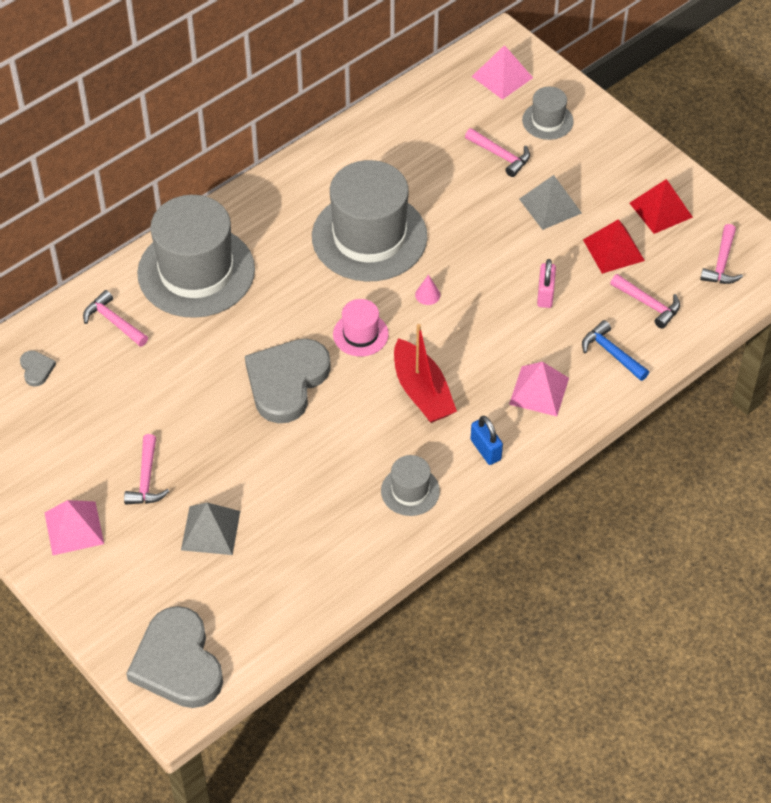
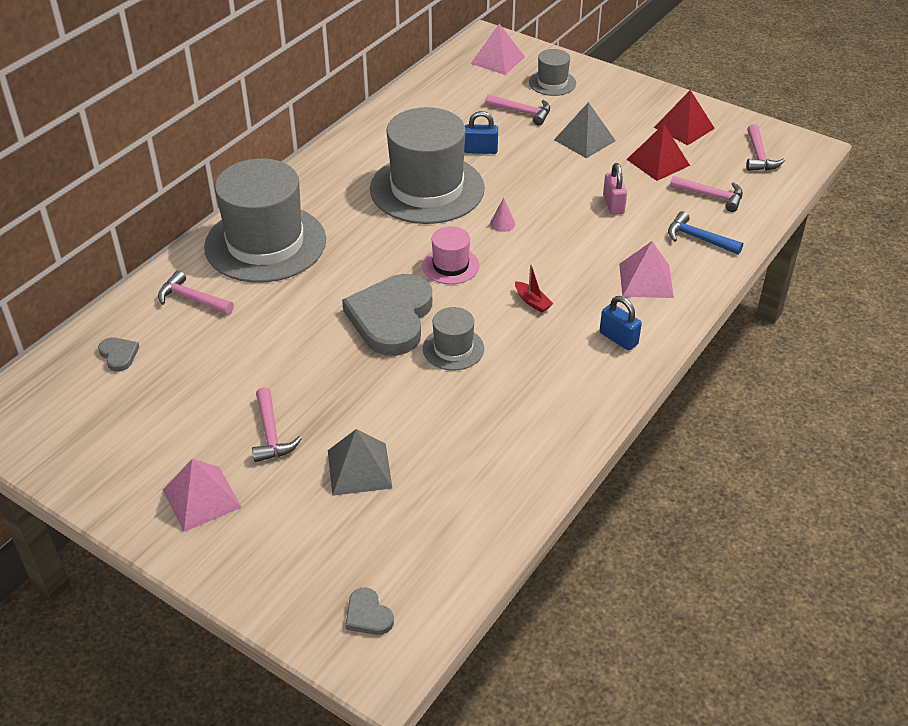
camera: 15 degrees left, 10 degrees down
(177, 662) = (368, 615): grey heart -> grey heart, size x0.42
(410, 491) = (559, 389): grey hat -> grey hat (453, 348)
(422, 392) = (532, 301): red boat -> red boat, size x0.45
(439, 198) = (480, 150): none -> blue padlock

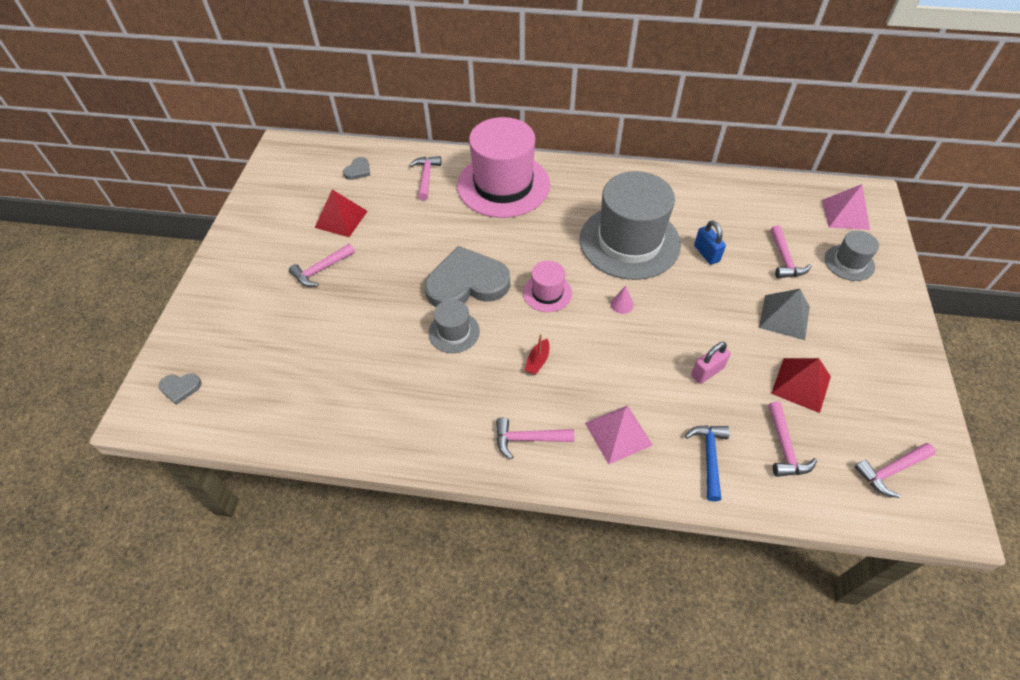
camera: 65 degrees right, 10 degrees up
(202, 498) = (253, 263): pink pyramid -> none
(265, 243) = (503, 185): grey hat -> pink hat
(359, 469) = (308, 329): grey pyramid -> none
(368, 615) = (180, 388): grey heart -> grey heart turned 120 degrees counterclockwise
(618, 338) = (528, 439): blue padlock -> pink hammer
(684, 128) = (877, 387): red pyramid -> red pyramid (341, 219)

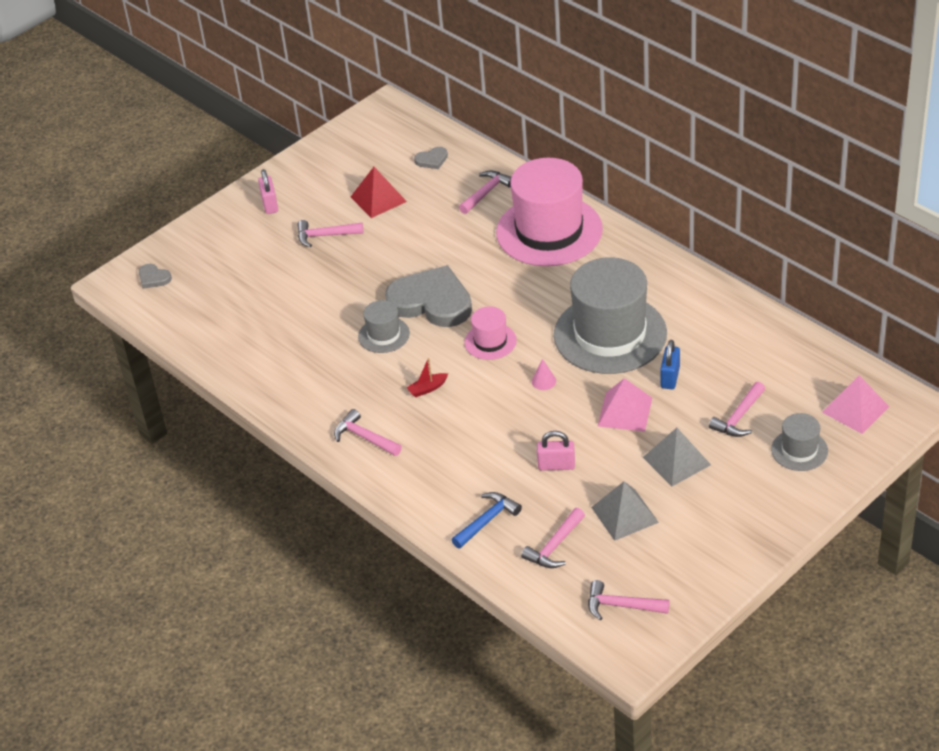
camera: 40 degrees right, 10 degrees down
(245, 265) = (270, 204): none -> pink padlock
(618, 434) = (435, 469): pink pyramid -> pink pyramid (625, 411)
(801, 384) = (625, 514): red pyramid -> grey pyramid

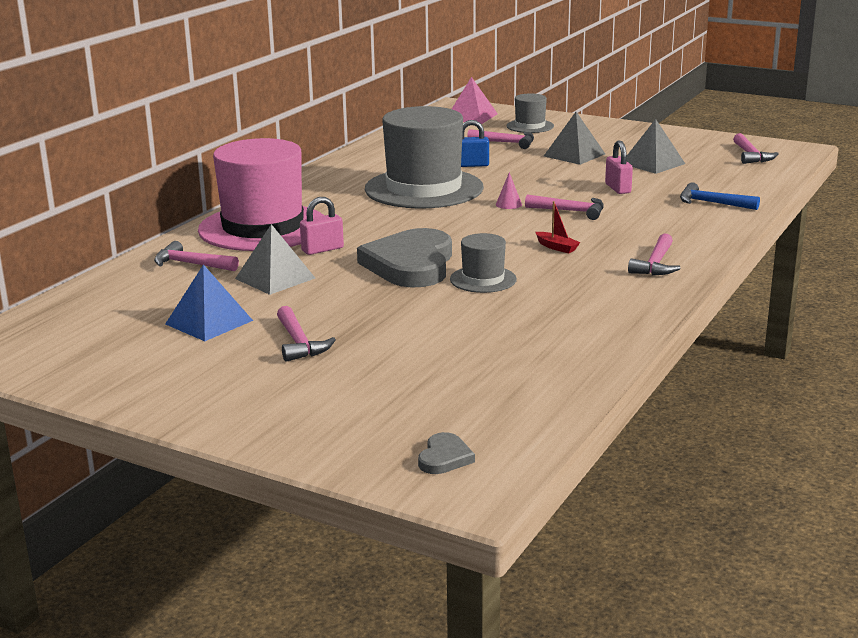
camera: 110 degrees left, 20 degrees down
(270, 204) = (229, 396): pink padlock -> pink padlock (322, 249)
(378, 199) = (209, 322): red pyramid -> blue pyramid
(432, 160) = (117, 302): grey heart -> none
(439, 231) = (275, 278): none -> grey pyramid
(490, 341) = (463, 231): pink hat -> none
(554, 546) = (714, 179): pink hammer -> pink hammer (571, 211)
(625, 411) = (528, 174): pink pyramid -> none

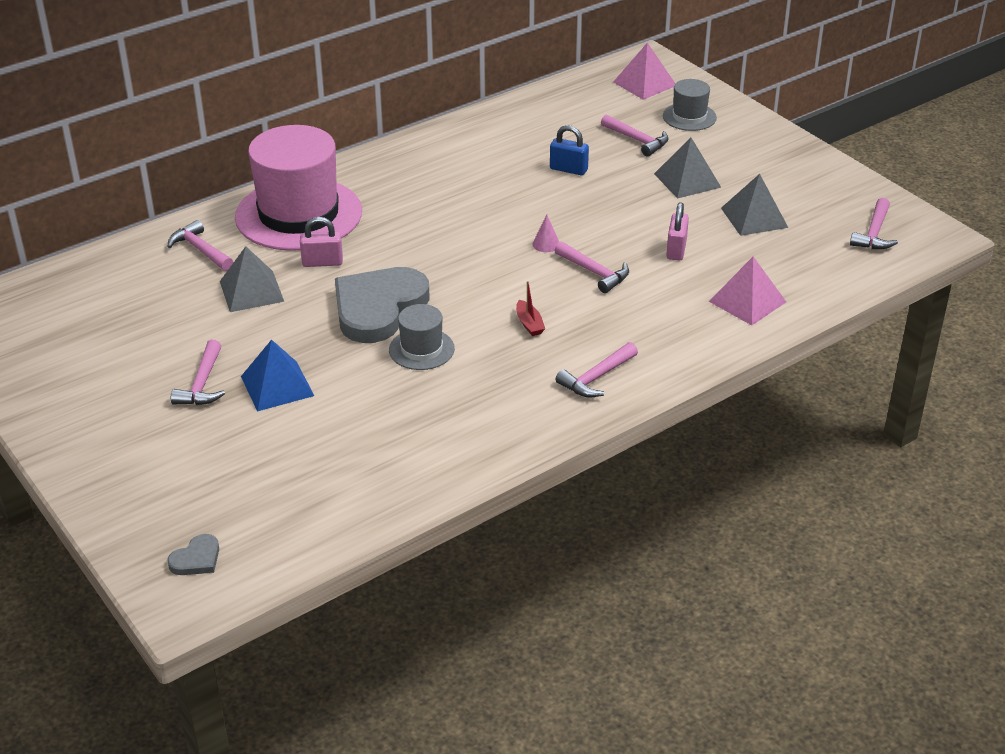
camera: 25 degrees right, 15 degrees up
(209, 322) = (155, 333): blue pyramid -> blue pyramid (277, 386)
(424, 188) = (489, 195): grey hat -> none
(712, 203) = (747, 301): blue hammer -> pink pyramid

